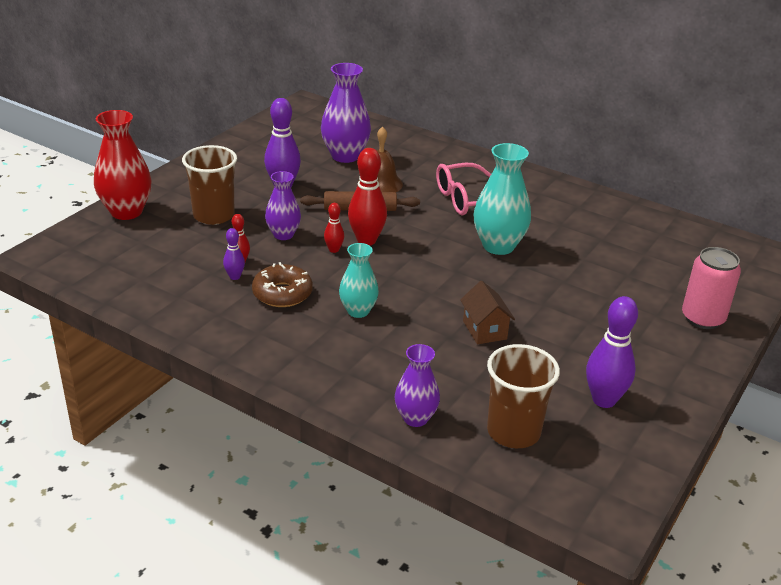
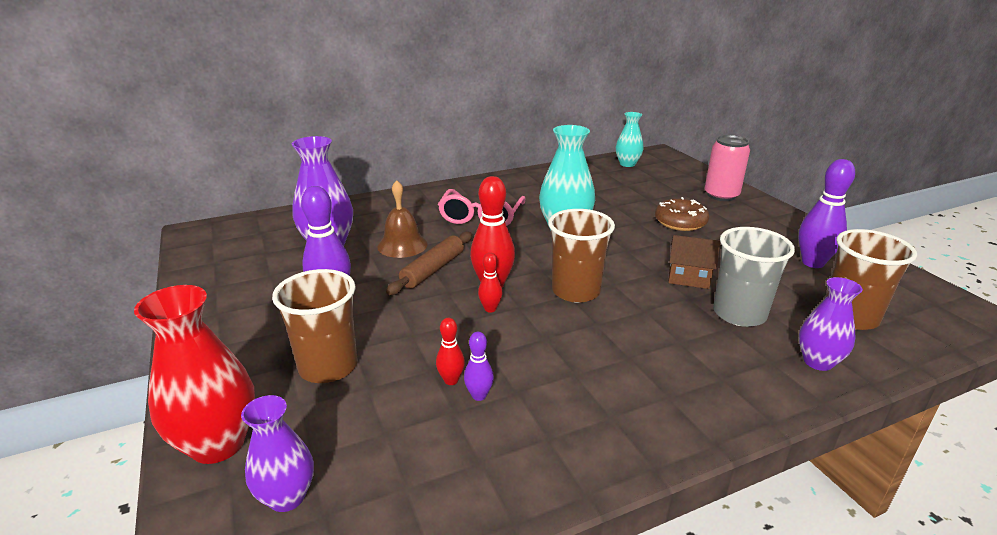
camera: 55 degrees left, 5 degrees down
(282, 293) = (544, 371): brown donut -> brown donut (680, 222)
(283, 235) = (428, 330): purple vase -> purple vase (287, 497)
(358, 311) = (614, 332): turquoise vase -> turquoise vase (627, 164)
(398, 279) = (576, 291): none -> brown cup
(451, 367) = (739, 314): none -> grey cup

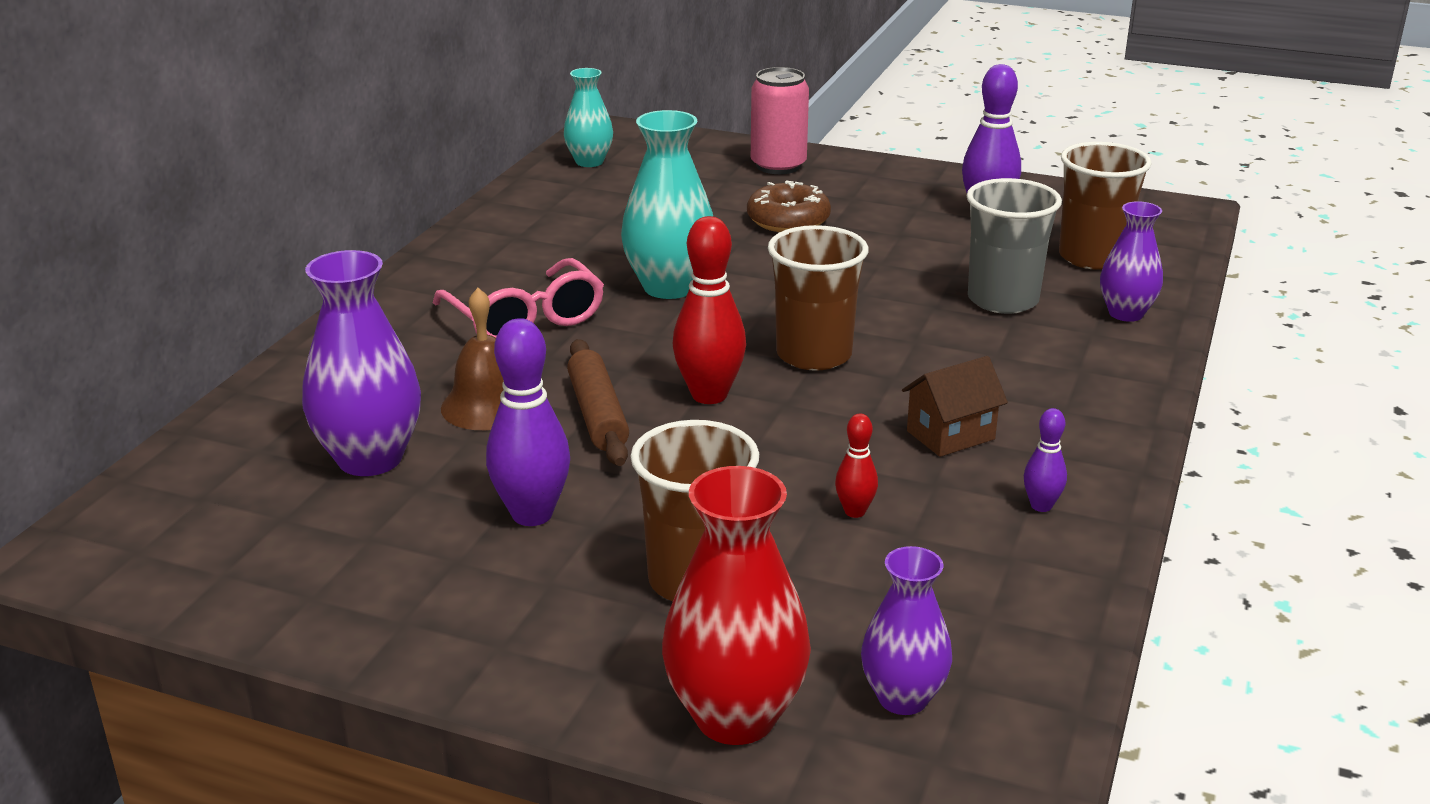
camera: 45 degrees left, 0 degrees up
(479, 395) = (907, 507): purple bowling pin -> purple bowling pin (1041, 506)
(490, 309) = (757, 422): red bowling pin -> none
(688, 278) = (901, 284): brown house -> brown house (950, 435)

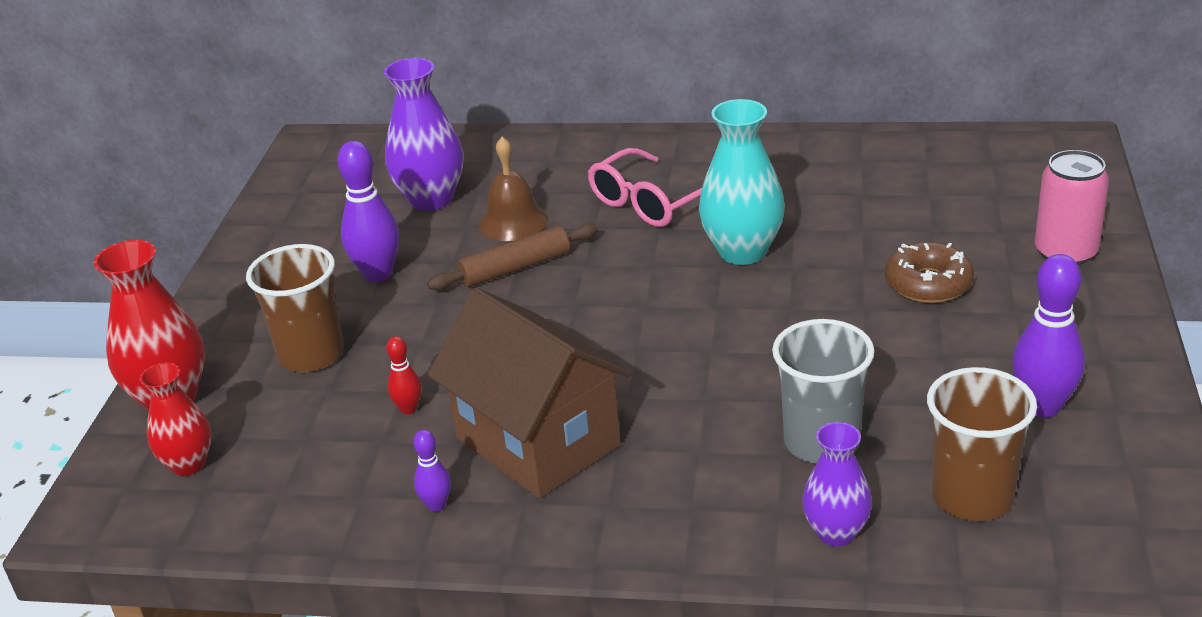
camera: 80 degrees right, 5 degrees up
(589, 162) = (984, 153): turquoise vase -> none
(709, 395) = (562, 309): red bowling pin -> none
(814, 355) = (651, 347): brown cup -> none
(903, 698) = (188, 464): purple vase -> red vase
(950, 435) = (538, 442): brown house -> brown house, size x2.16

